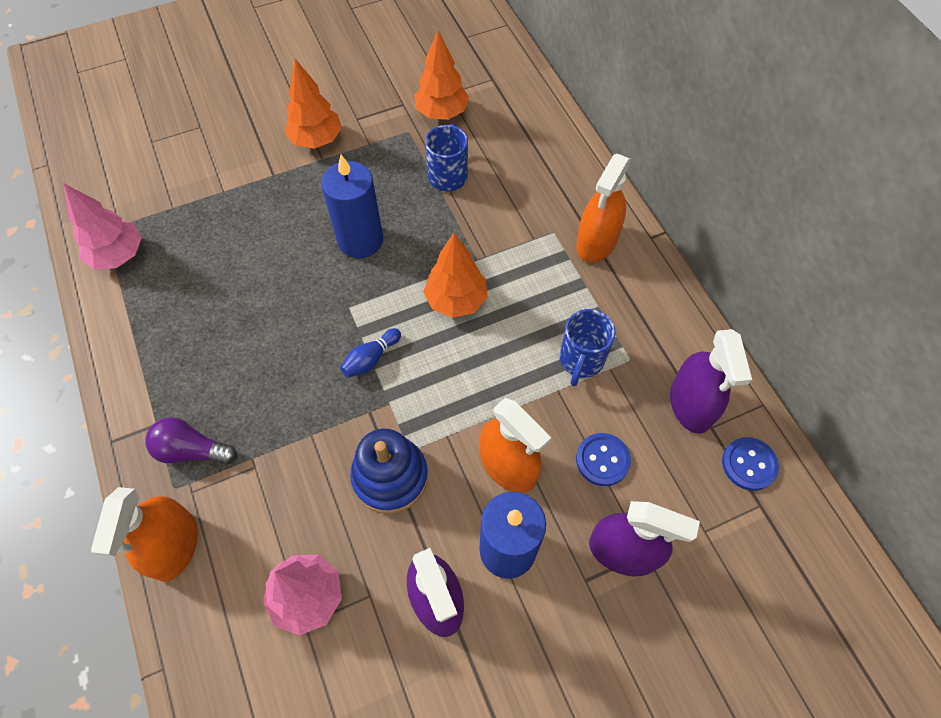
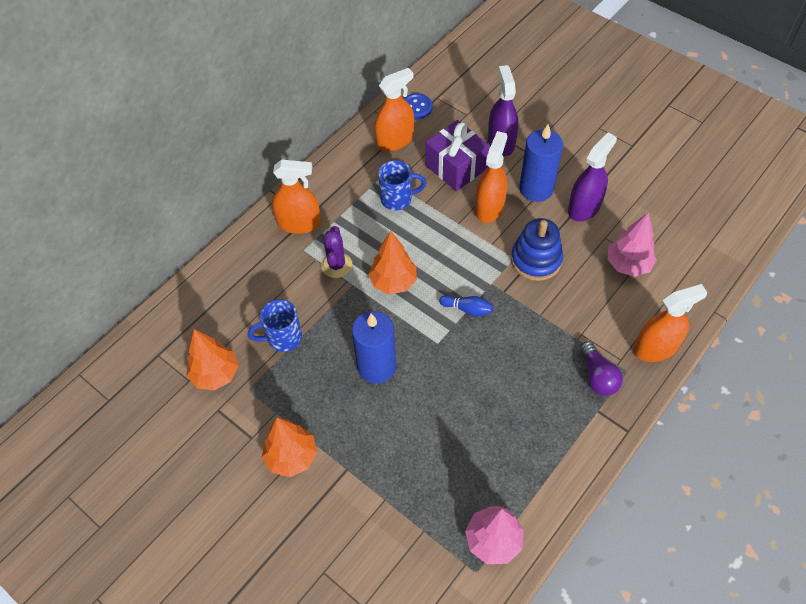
camera: 115 degrees left, 5 degrees down
(513, 255) = (336, 265): none -> purple cactus
(602, 460) = (456, 167): blue button -> purple gift
(691, 404) = (395, 140): purple spray bottle -> orange spray bottle

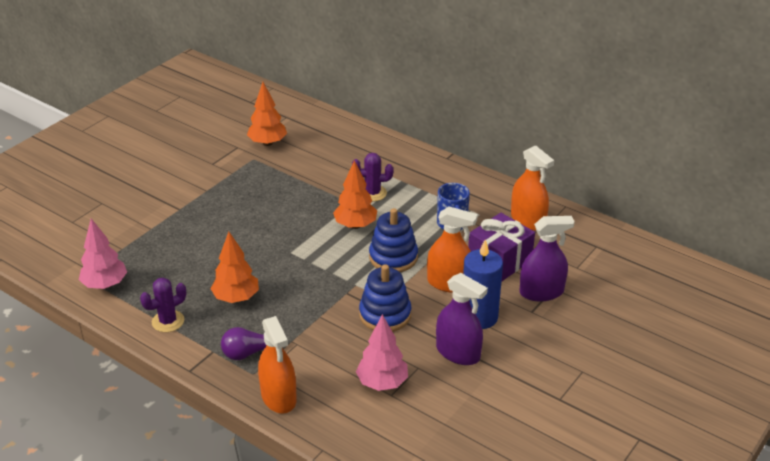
camera: 85 degrees right, 20 degrees down
(283, 338) = (299, 171): blue mug -> none
(291, 457) = (194, 182): orange tree -> orange tree (236, 298)
(299, 223) = (417, 170): orange spray bottle -> none
(376, 366) = (269, 219): blue candle -> none
(416, 107) = (577, 232): blue button -> none
(448, 250) = (393, 257): none -> blue stacking toy
(467, 309) = (326, 269): blue bowling pin -> none
(555, 460) = (168, 321): none -> purple cactus

